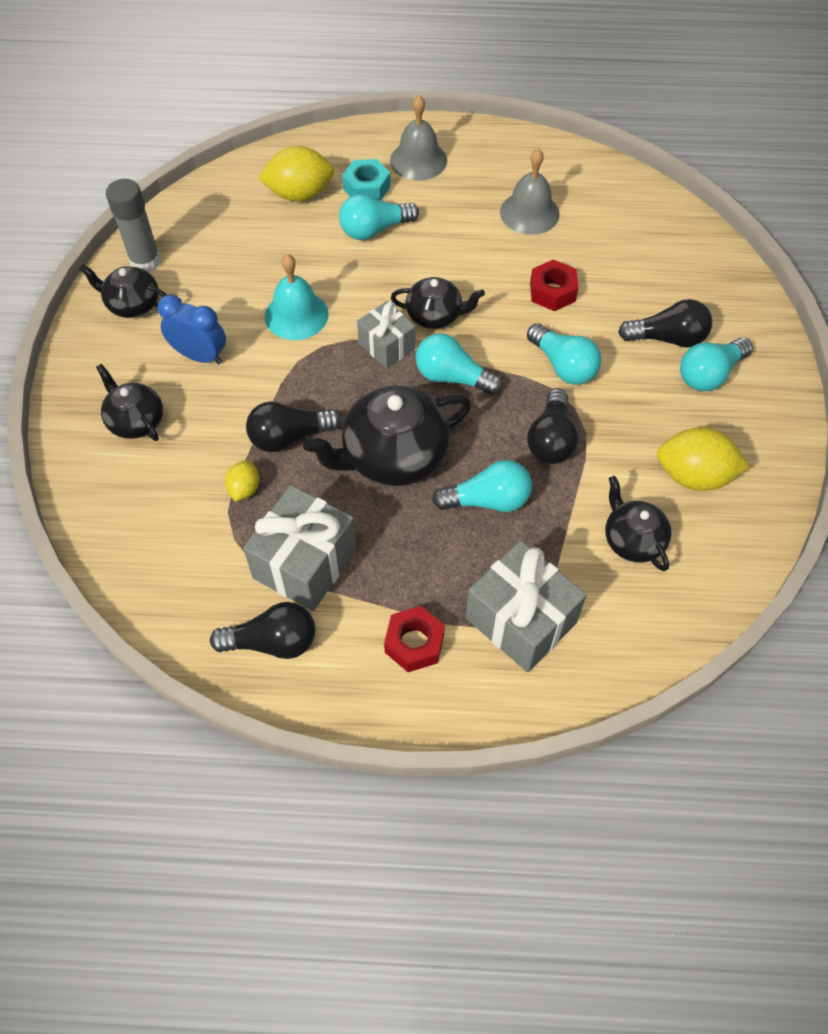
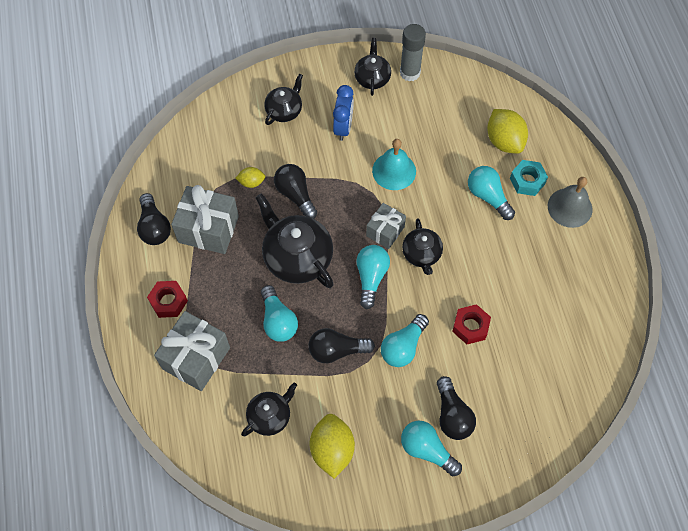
camera: 75 degrees right, 5 degrees up
(529, 213) = (545, 295): grey bell -> none

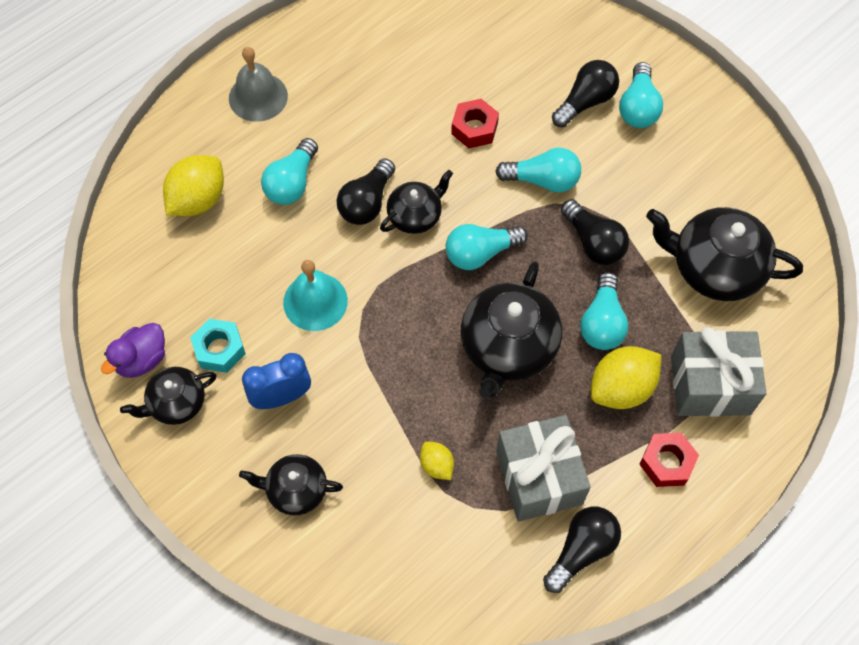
camera: 120 degrees left, 0 degrees up
(270, 416) = (715, 268): black teapot -> black teapot, size x1.73
(278, 321) = (602, 322): turquoise light bulb -> turquoise light bulb turned 150 degrees clockwise
(295, 195) = (422, 398): black light bulb -> black light bulb (367, 202)
(332, 450) = (703, 190): yellow lemon -> yellow lemon (621, 388)
(385, 231) = (409, 269): grey gift -> none
(410, 73) = (142, 359): grey glue stick -> purple duck
(527, 181) = (245, 152): turquoise nut -> turquoise nut (219, 349)

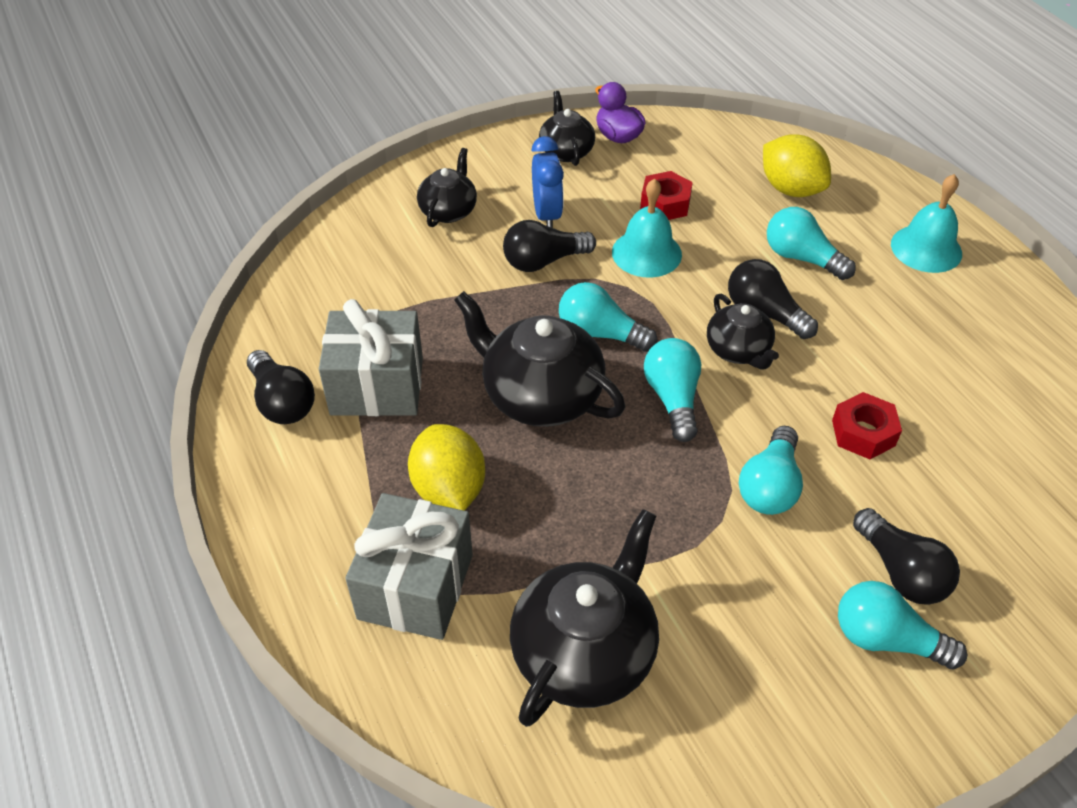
camera: 105 degrees right, 15 degrees down
(219, 349) = (612, 183): turquoise nut -> none
(258, 97) = (926, 248): grey bell -> turquoise bell
(436, 465) = (428, 309): yellow lemon -> none
(593, 242) = (661, 517): black light bulb -> black light bulb (543, 261)
(602, 322) = (543, 494): turquoise light bulb -> turquoise light bulb (600, 333)
(666, 462) = (338, 507): red nut -> red nut (665, 204)

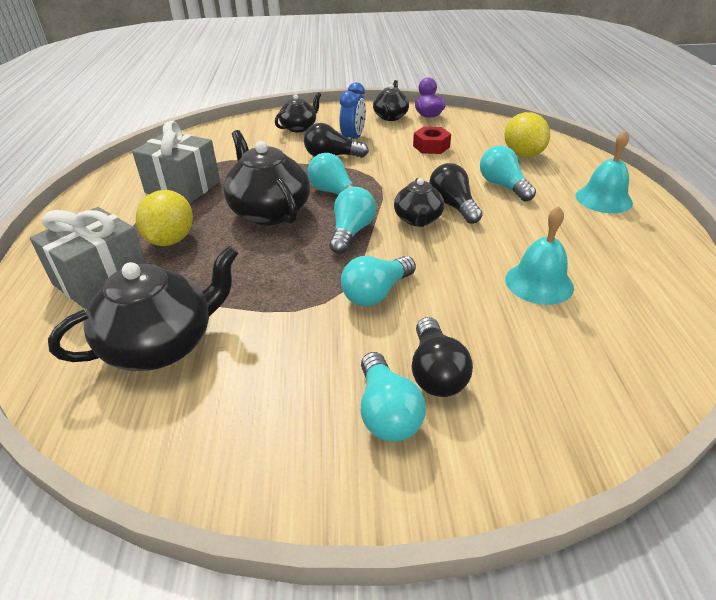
camera: 25 degrees right, 10 degrees down
(282, 402) = (128, 182): black light bulb -> none
(646, 253) = (399, 164): turquoise bell -> turquoise bell (539, 283)
(863, 433) = (473, 282): red nut -> none
(886, 639) = (387, 412): turquoise light bulb -> turquoise light bulb turned 150 degrees counterclockwise

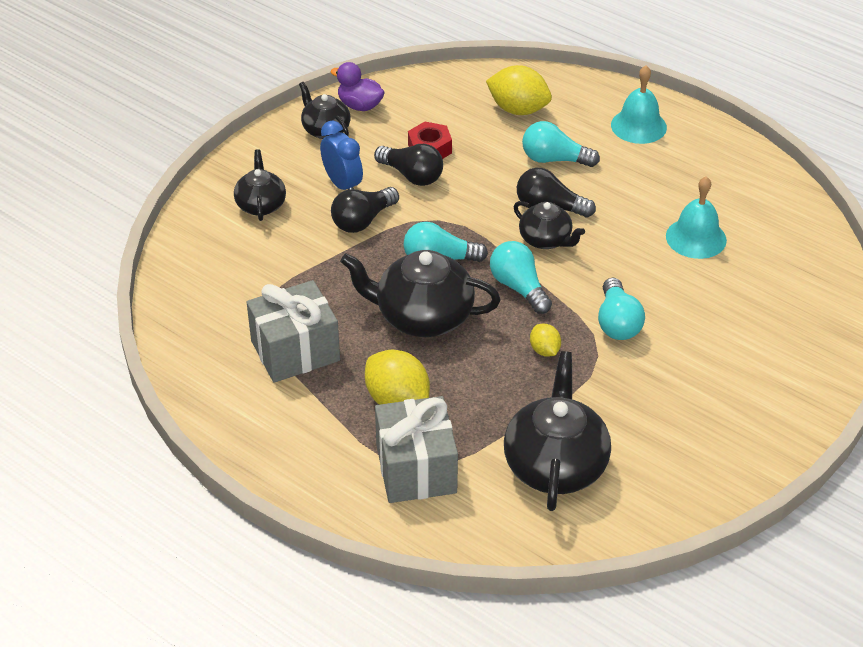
camera: 50 degrees left, 5 degrees up
(297, 274) = (544, 350): none -> yellow lemon
(387, 412) = (739, 388): turquoise light bulb -> none
(436, 372) = (728, 346): black light bulb -> black light bulb (412, 175)

